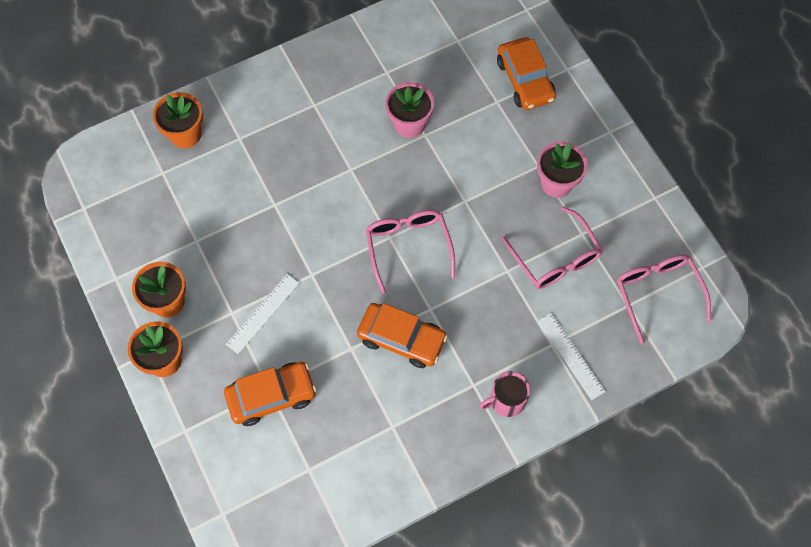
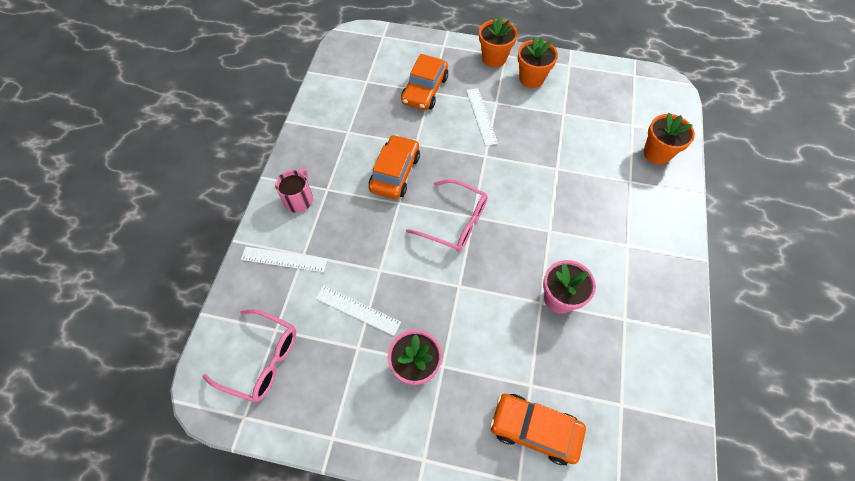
camera: 130 degrees right, 5 degrees down
(401, 339) = (395, 173): orange car -> orange car turned 135 degrees clockwise
(555, 258) = (357, 310): pink glasses -> white ruler

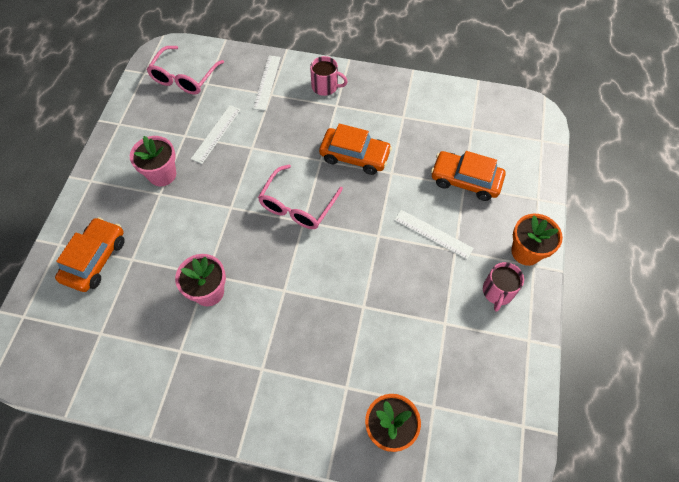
camera: 90 degrees right, 0 degrees up
(481, 116) = (433, 234): white ruler -> white ruler turned 45 degrees clockwise
(531, 78) = (498, 291): orange flower pot -> pink mug

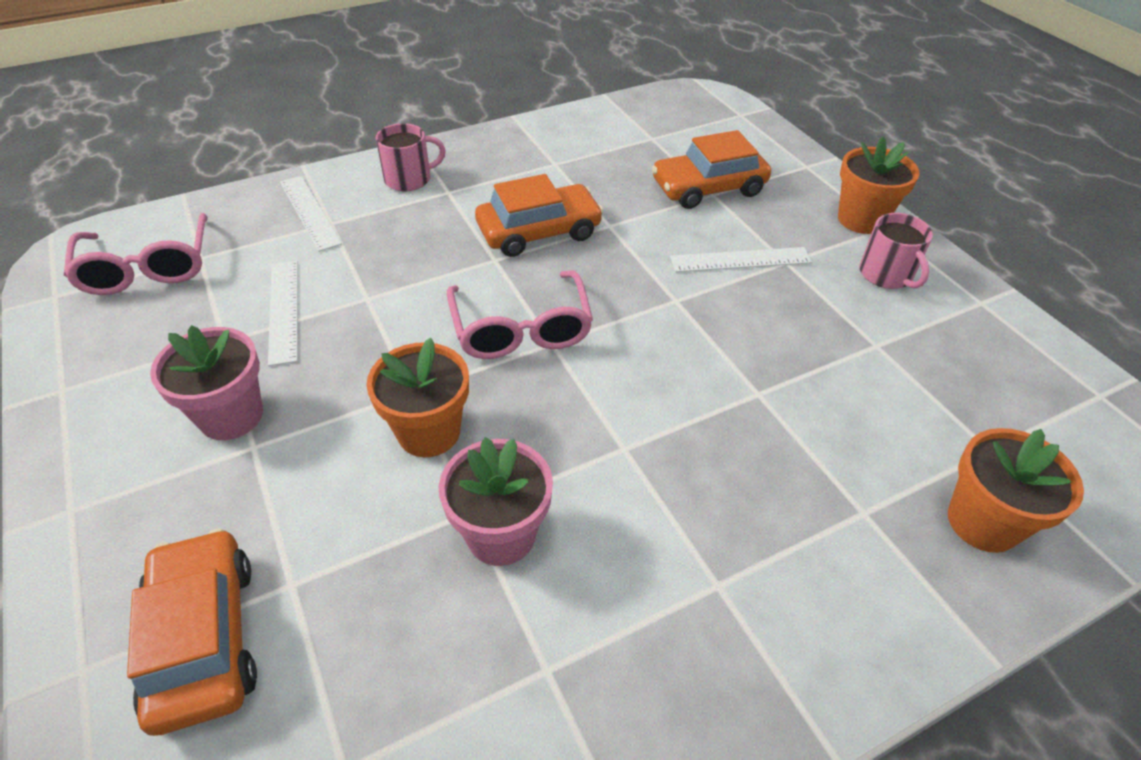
camera: 40 degrees left, 15 degrees down
(221, 230) = (429, 432): none -> orange flower pot

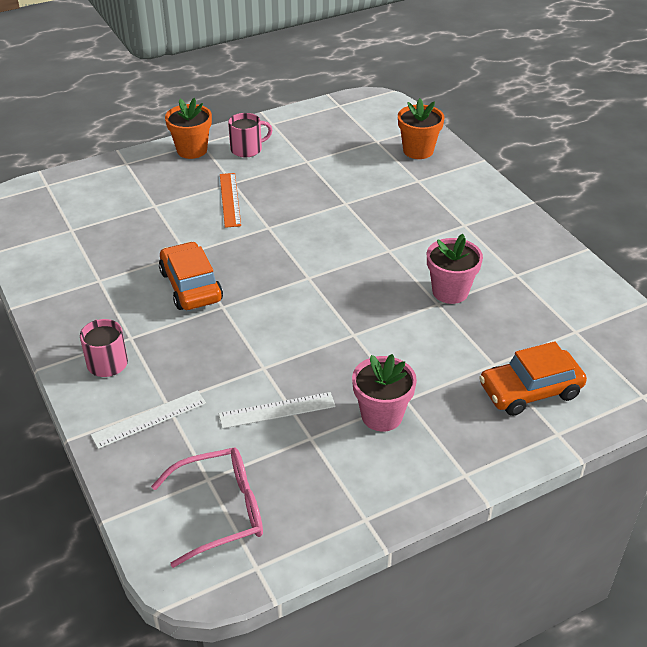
camera: 90 degrees left, 5 degrees down
(429, 432) = (385, 324): orange flower pot -> none
(521, 329) = (296, 290): pink glasses -> none
(708, 188) = (147, 207): orange car -> none
(740, 260) = (230, 199): white ruler -> orange ruler

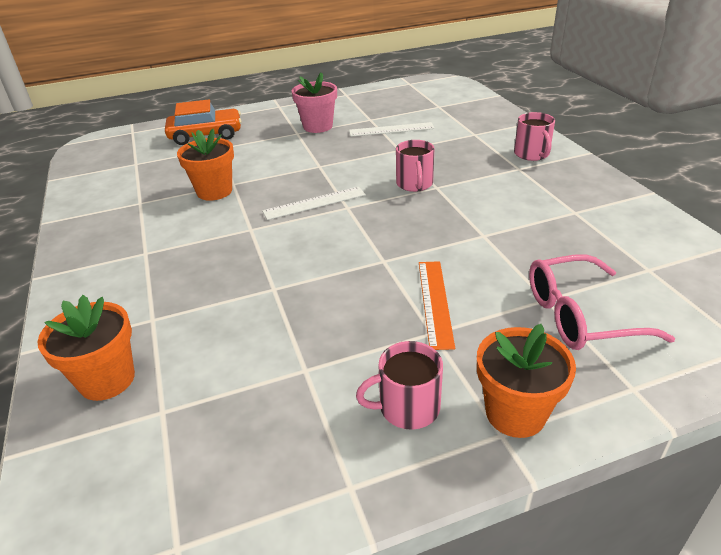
camera: 170 degrees left, 5 degrees down
(149, 419) = (485, 127): white ruler -> white ruler (314, 203)
(191, 286) = (471, 203): orange car -> none
(221, 511) = (429, 97): pink glasses -> pink glasses (580, 316)
(244, 309) = (414, 184): none -> pink mug
(450, 291) = (214, 191): pink flower pot -> orange flower pot

